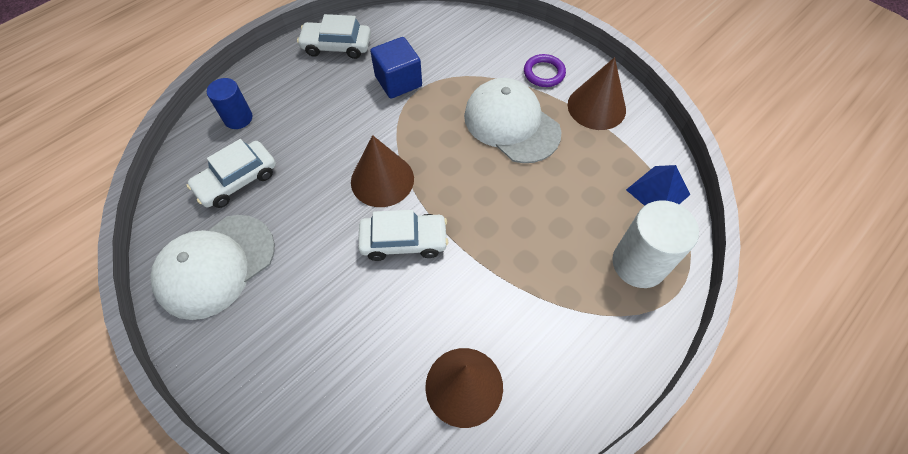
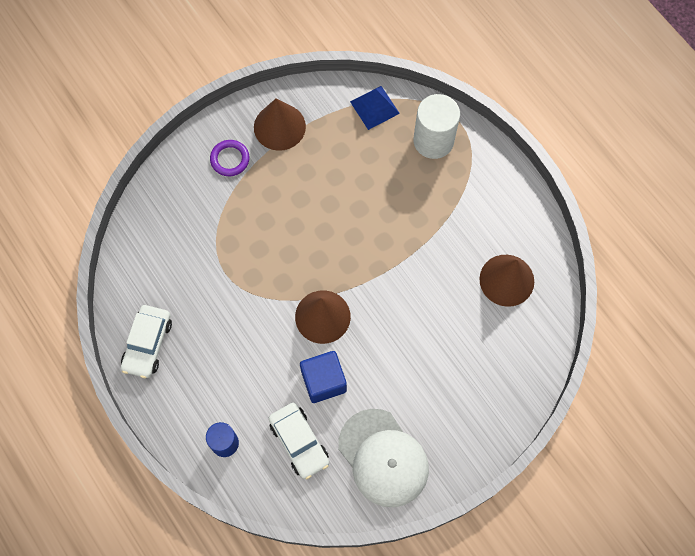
camera: 80 degrees left, 10 degrees up
(398, 81) = (211, 289): blue cube -> blue cube (323, 381)
(404, 241) = (385, 306): white car -> none
(511, 124) = (283, 200): white cap -> none

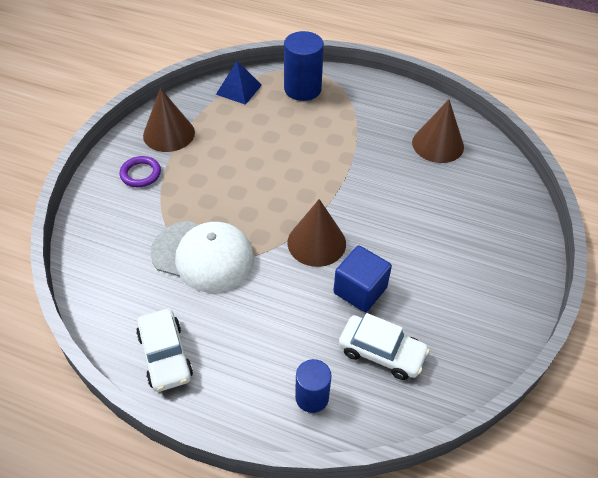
camera: 35 degrees left, 20 degrees down
(383, 458) = (465, 319): white cap -> white cap (203, 256)
(433, 141) = (302, 89): white cylinder -> blue cylinder

